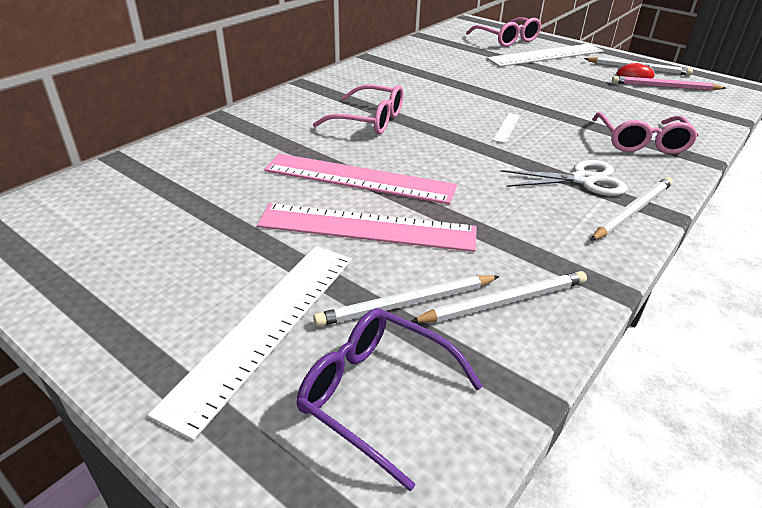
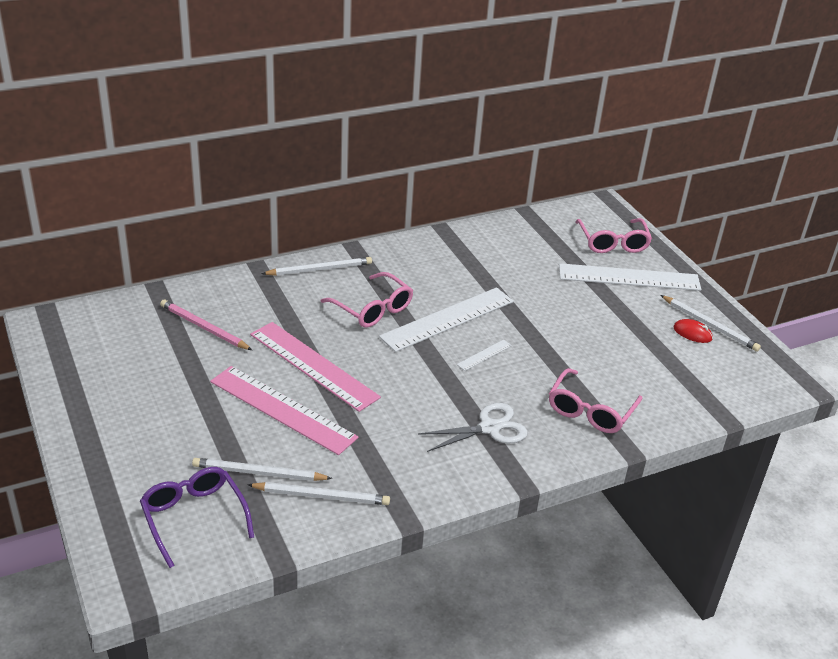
camera: 25 degrees right, 0 degrees up
(265, 327) = (165, 455): white ruler -> white ruler (448, 319)
(583, 180) = (489, 428): white scissors -> white scissors turned 45 degrees counterclockwise
(632, 211) = (495, 468): white pencil -> white pencil (319, 269)
(664, 87) = (706, 357): pink pencil -> pink pencil (204, 327)

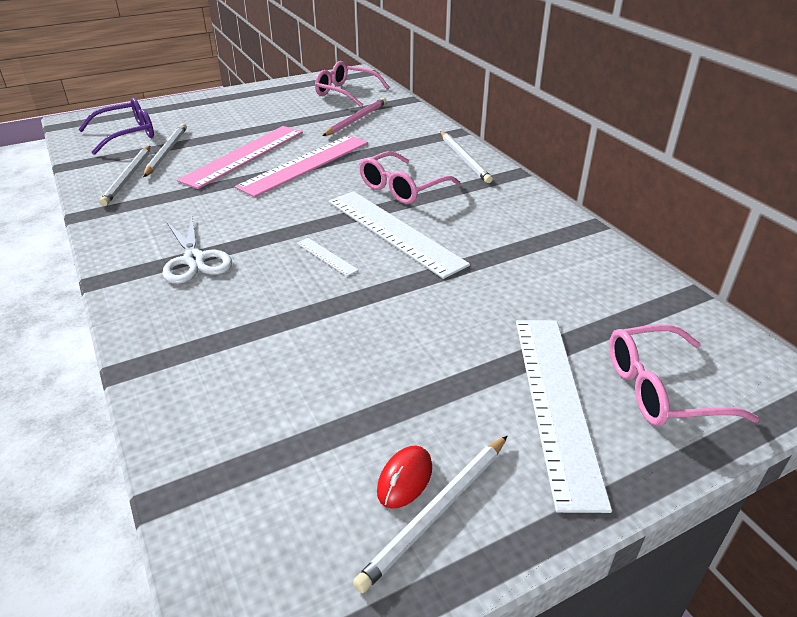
camera: 90 degrees right, 0 degrees up
(590, 411) = (210, 338): pink glasses -> pink glasses (345, 93)

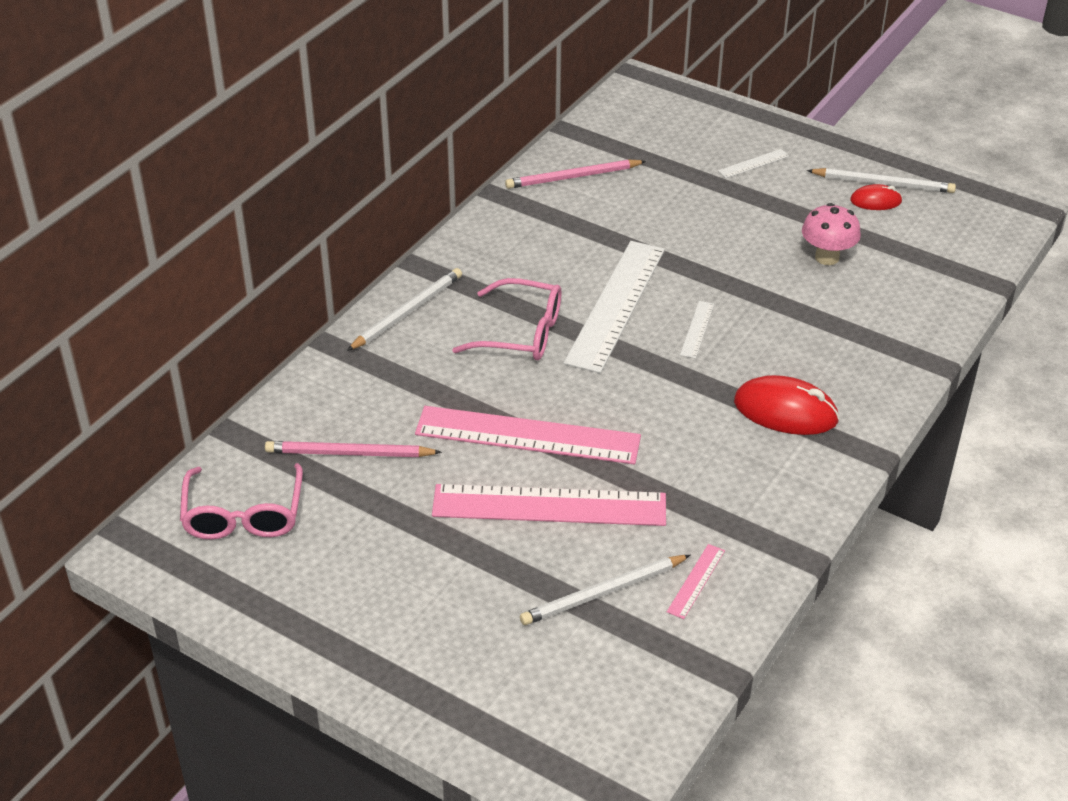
camera: 120 degrees left, 5 degrees up
(127, 134) = (588, 682): purple glasses -> none
(128, 177) = (696, 581): white pencil -> pink ruler
(194, 260) = (785, 411): white scissors -> red mouse
(341, 376) = (827, 257): none -> pink mushroom
(556, 403) = (753, 164): white ruler -> white ruler, size x0.42
(596, 270) = (573, 177): none -> pink pencil
(661, 389) = (697, 128): pink glasses -> none

